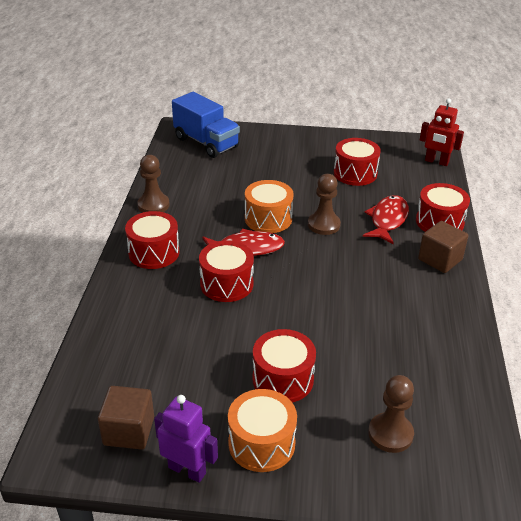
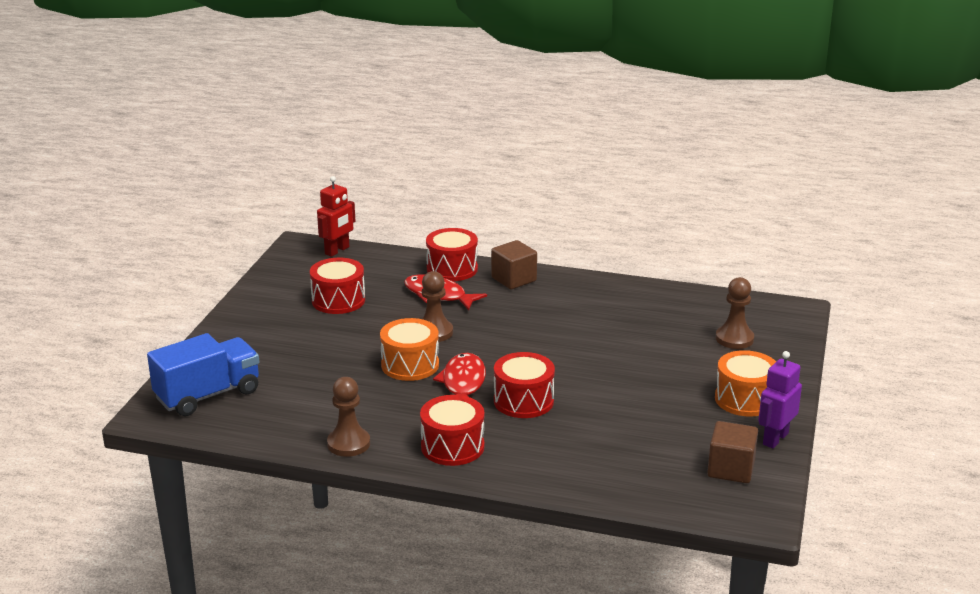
camera: 80 degrees left, 10 degrees down
(283, 379) = (669, 381): red drum -> none

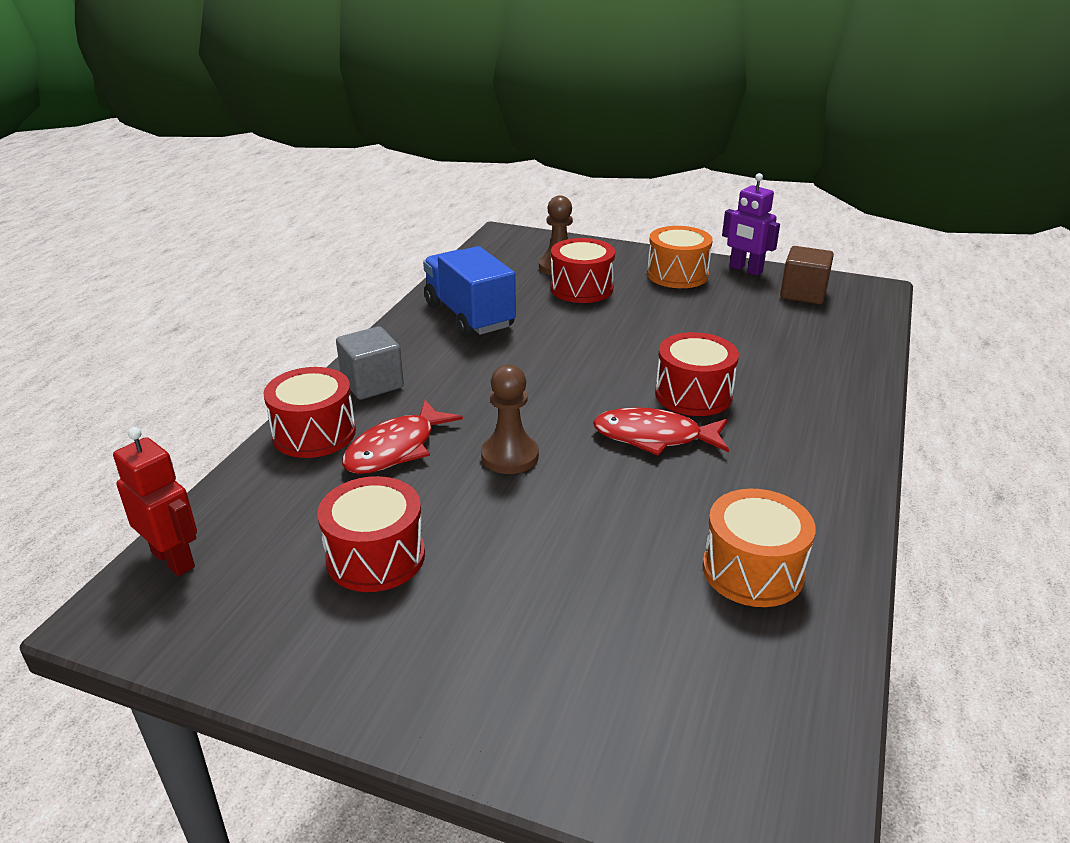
camera: 85 degrees left, 5 degrees up
(208, 395) = (708, 735): blue truck -> blue truck (469, 316)
(348, 444) = (828, 543): brown pawn -> none
(410, 365) = (603, 481): orange drum -> orange drum (752, 570)
(452, 446) = (809, 451): red drum -> red drum (581, 288)
(513, 279) = (372, 383): brown cube -> grey cube

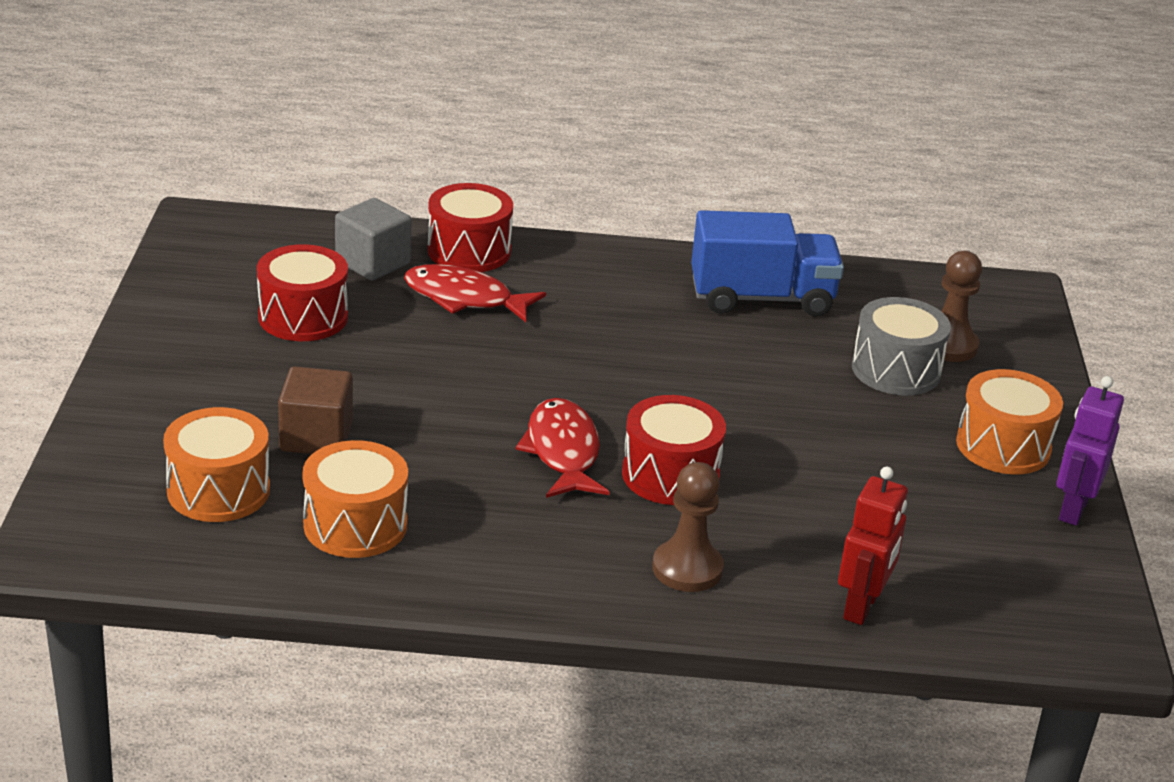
camera: 70 degrees right, 0 degrees up
(173, 559) = (268, 228): red robot -> red robot (862, 606)
(372, 383) = (574, 264): grey cube -> grey cube (373, 263)
(469, 316) = (761, 298): blue truck -> blue truck turned 45 degrees clockwise
(509, 456) = (482, 364): brown pawn -> brown pawn (687, 569)
(581, 288) = (896, 370): red drum -> grey drum
(687, 664) = (218, 490): none -> orange drum
(803, 293) = (1029, 566): brown cube -> brown cube (316, 437)

